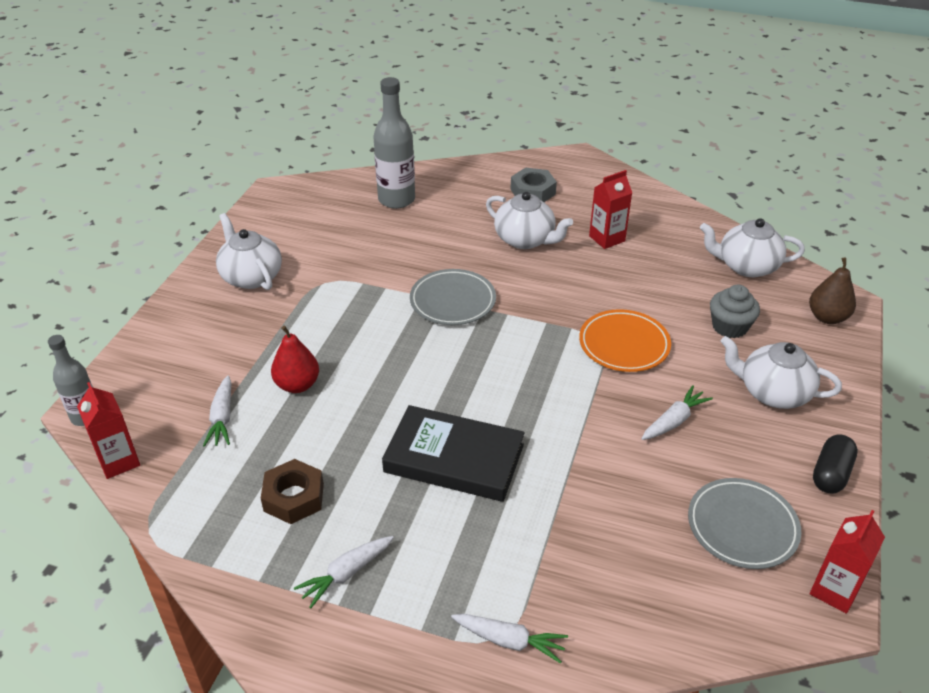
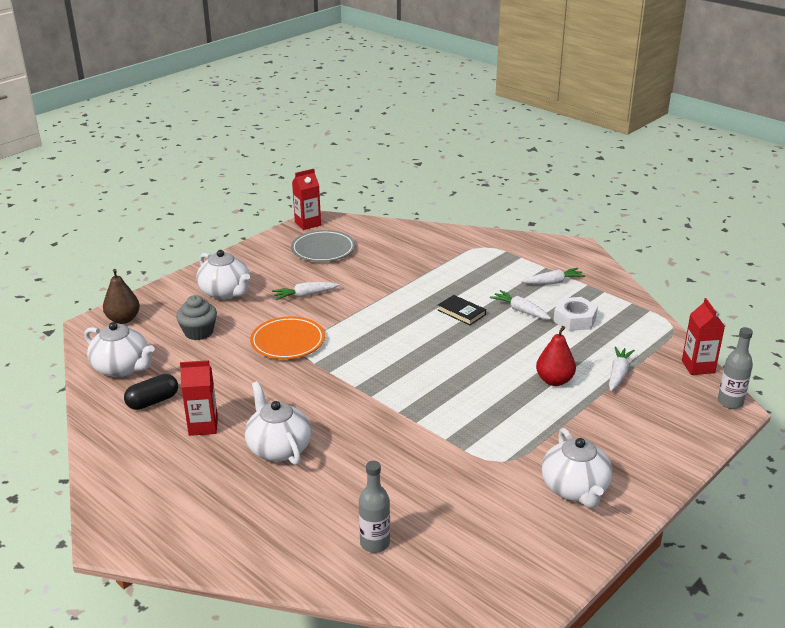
camera: 155 degrees left, 10 degrees down
(293, 497) = (574, 319): brown nut -> white nut
(396, 199) = (375, 543): grey bottle -> grey bottle, size x0.63
(453, 301) = (392, 409): grey plate -> none
(454, 458) = (461, 312): black book -> black book, size x0.49
(509, 641) = (479, 244): white carrot -> white carrot (520, 310)
(532, 191) = (216, 504): grey nut -> none
(830, 474) = (248, 255): black capsule -> black capsule (153, 401)

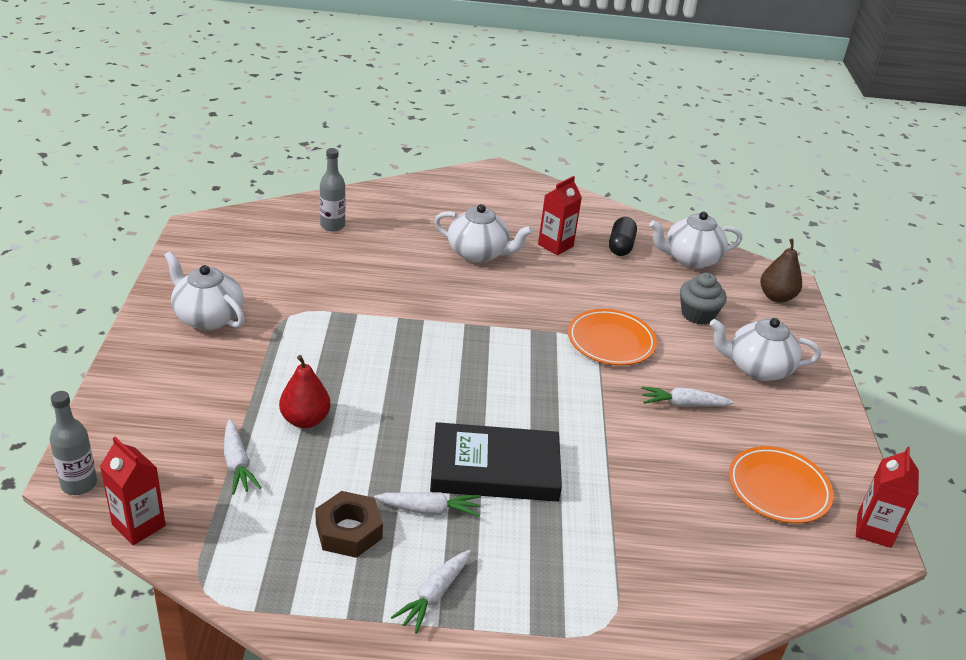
camera: 135 degrees right, 5 degrees up
(305, 295) = (683, 404): white carrot -> white carrot turned 120 degrees counterclockwise
(323, 250) = (778, 489): grey plate -> orange plate
(461, 312) = (495, 468): black book -> black book, size x2.05
(574, 319) = (348, 531): white nut -> brown nut

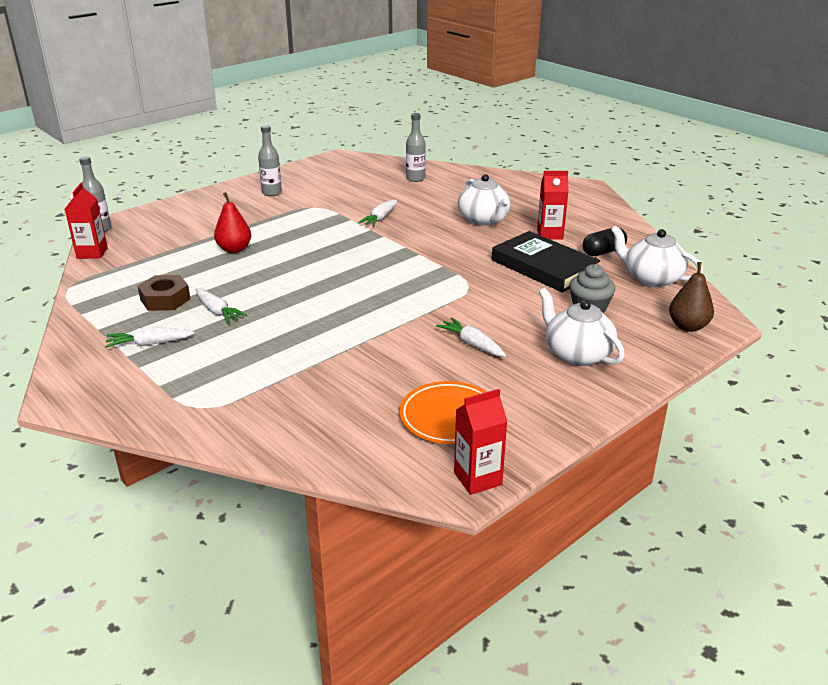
camera: 50 degrees right, 5 degrees down
(208, 317) = (272, 193): white teapot -> grey bottle
(237, 464) = (171, 251): white carrot -> white carrot (380, 218)
(495, 468) = (286, 313): black book -> black book (544, 267)
(611, 341) = (487, 293): orange plate -> none

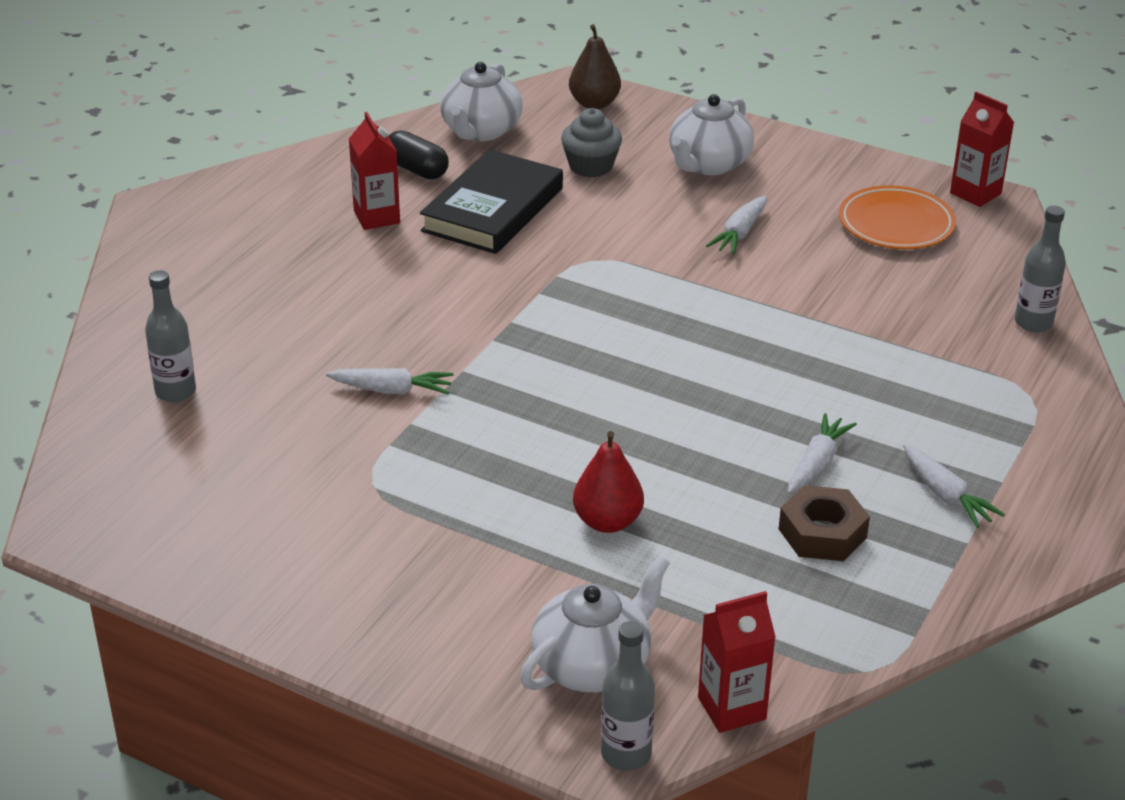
camera: 110 degrees left, 5 degrees up
(272, 193) = (323, 564): grey bottle -> grey bottle (1033, 323)
(484, 220) = (347, 283): white teapot -> white teapot (593, 665)

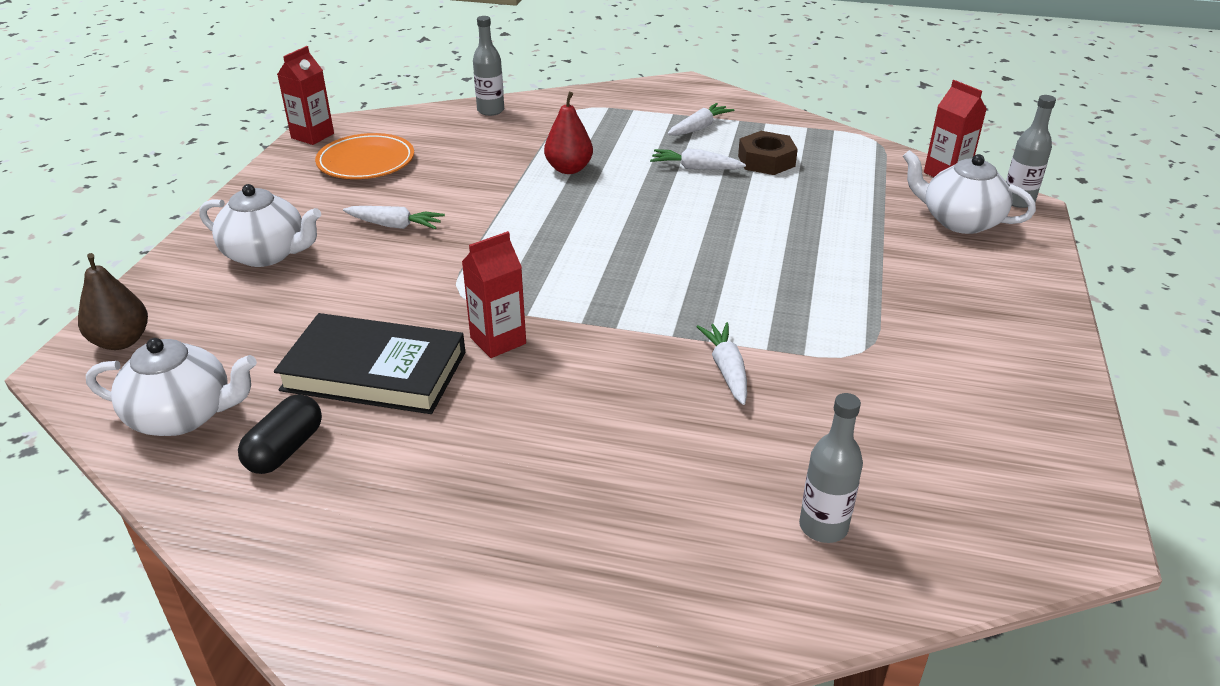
camera: 105 degrees left, 0 degrees up
(377, 217) = (406, 457): red carton -> red carton (498, 341)
(591, 166) = (273, 321): grey cupcake -> none
(607, 522) = (818, 235): red pear -> red pear (569, 169)

